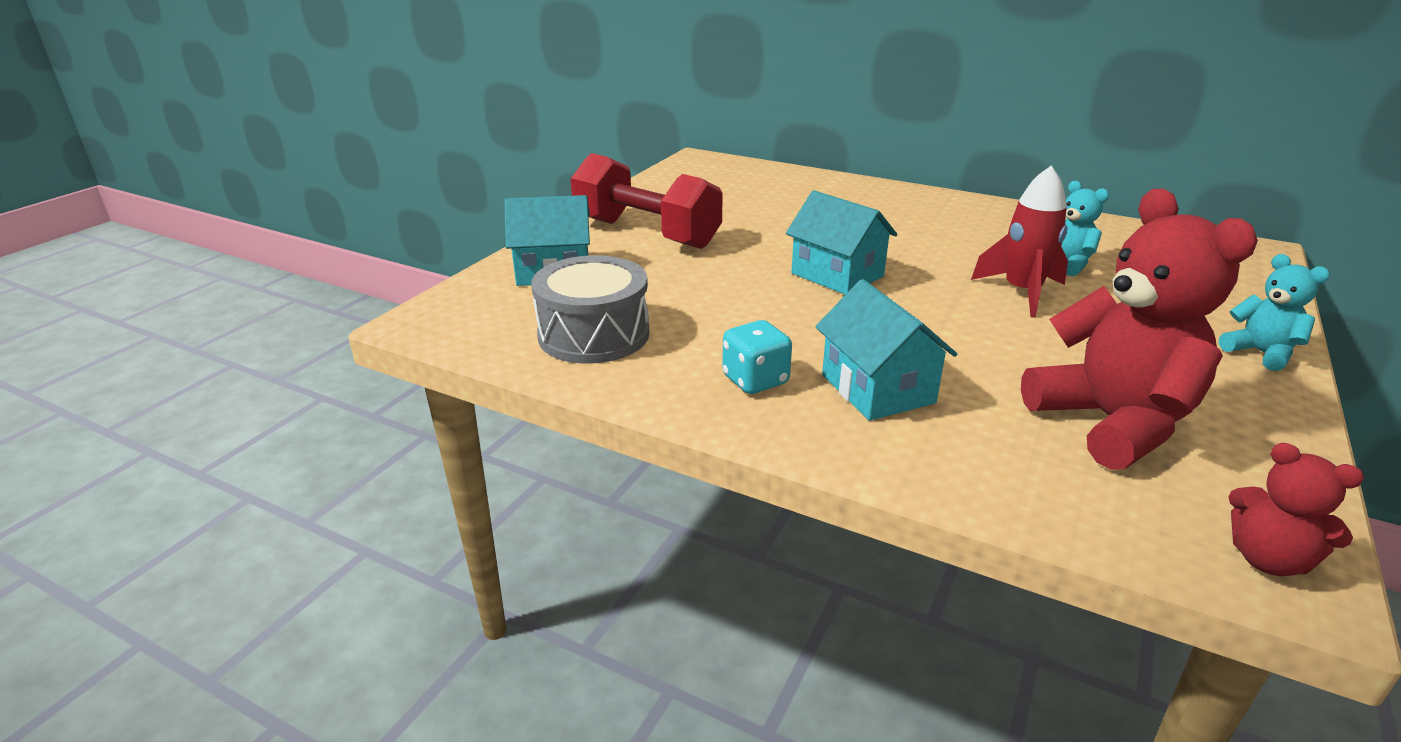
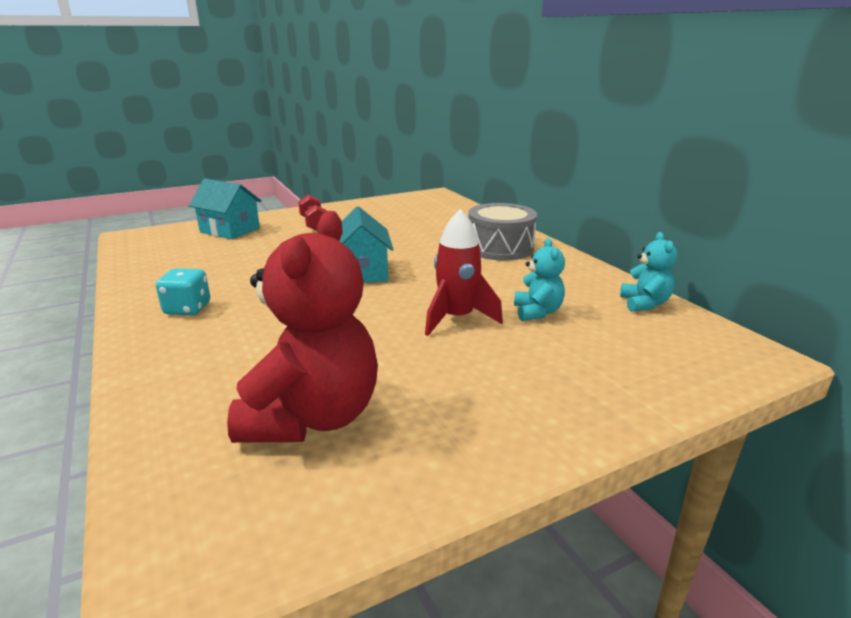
camera: 35 degrees right, 5 degrees down
(594, 334) = (176, 263): grey drum -> grey drum (500, 248)
(646, 233) = (314, 224): red dumbbell -> red dumbbell, size x0.52
(877, 389) = (232, 337): turquoise house -> none
(1260, 353) = (554, 427): turquoise teddy bear -> turquoise teddy bear (644, 304)
(1267, 559) = (186, 555): red teddy bear -> none

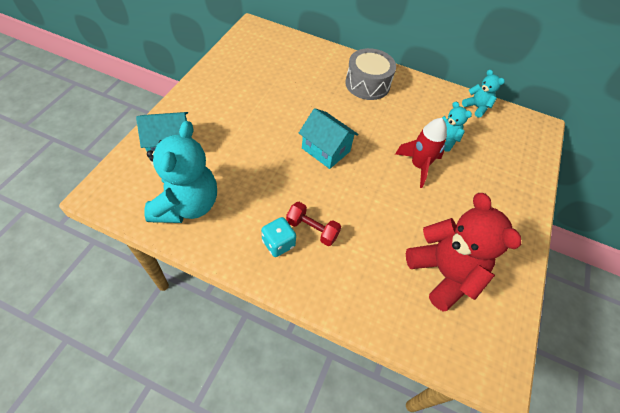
camera: 45 degrees left, 30 degrees up
(171, 260) = (187, 205): none -> turquoise teddy bear
(314, 224) = (222, 108): red dumbbell -> red dumbbell (312, 229)

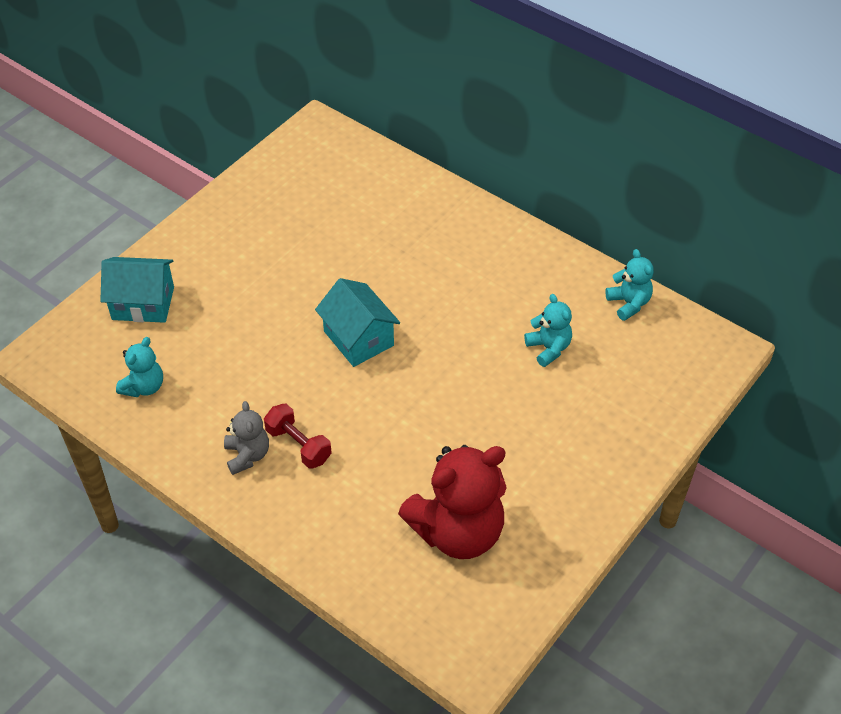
camera: 20 degrees right, 5 degrees down
(187, 205) = (144, 387): turquoise teddy bear -> turquoise teddy bear, size x0.50
(278, 243) = (247, 455): turquoise dice -> grey teddy bear
(367, 84) = (464, 243): grey drum -> none
(418, 166) = (489, 382): red rocket -> none
(444, 273) = (457, 531): red teddy bear -> red teddy bear turned 75 degrees clockwise

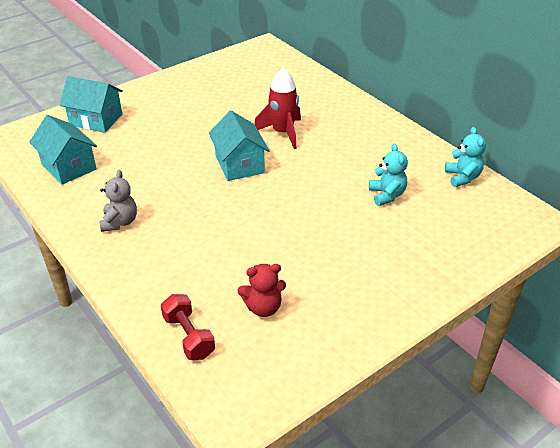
camera: 15 degrees right, 10 degrees down
(144, 387) = (69, 167): turquoise teddy bear -> turquoise house
(298, 445) = (162, 222): red dumbbell -> red dumbbell (189, 336)
(394, 277) = (282, 133): none -> red rocket
(457, 531) = (263, 307): red teddy bear -> red teddy bear, size x0.50

